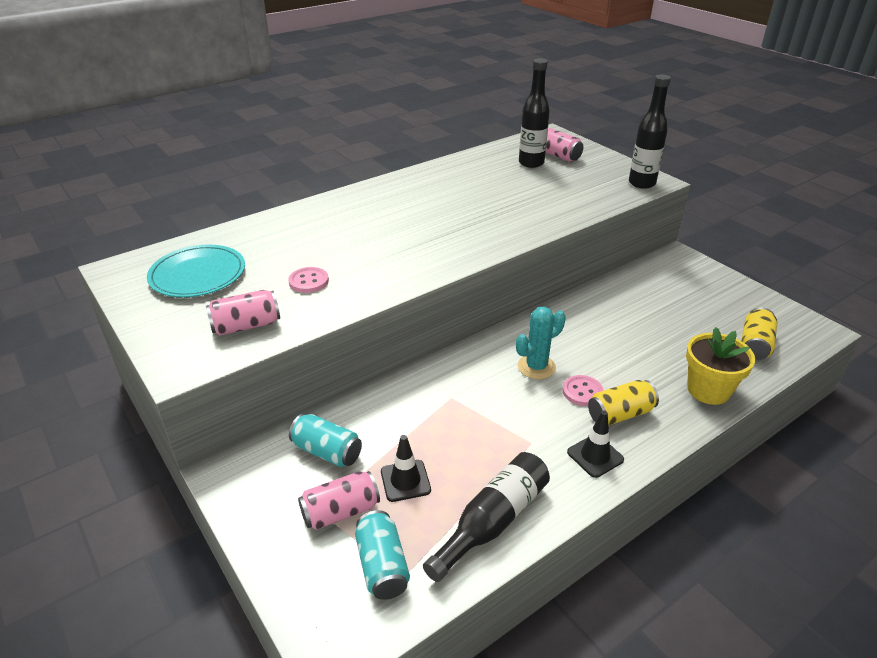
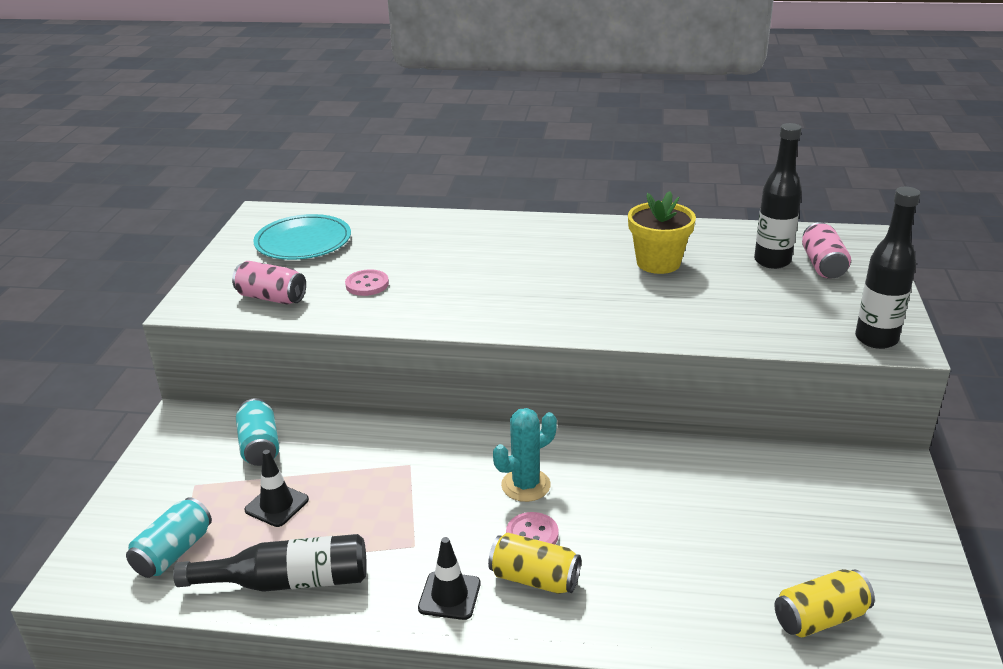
camera: 45 degrees right, 5 degrees down
(340, 511) = (205, 495): pink can -> none
(536, 367) = (526, 485): turquoise cactus -> turquoise cactus turned 45 degrees counterclockwise
(708, 390) = (671, 622): yellow flower pot -> yellow flower pot (658, 263)

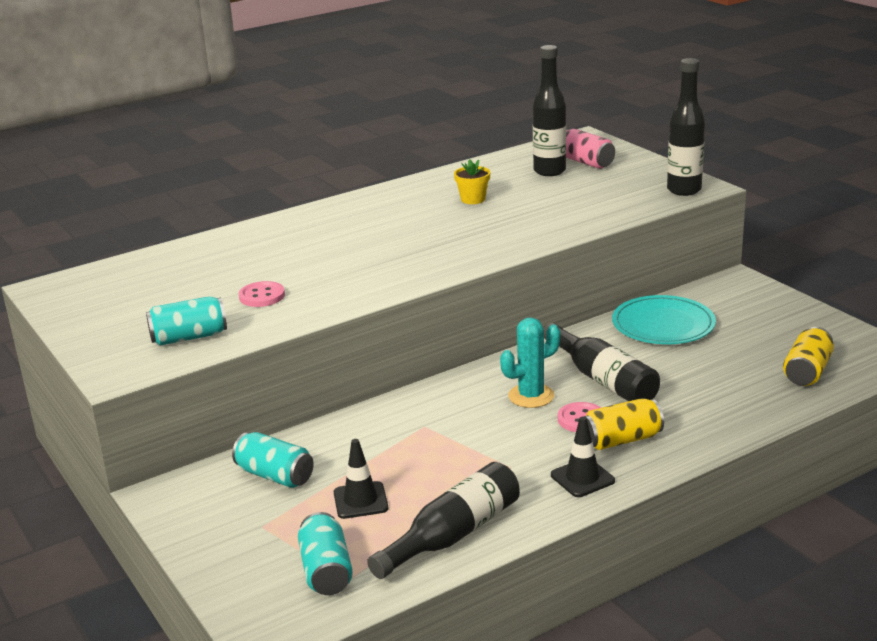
camera: 40 degrees left, 5 degrees down
(271, 298) = (189, 337): pink can -> turquoise can
(303, 241) = (136, 292): turquoise plate -> turquoise plate (663, 325)
(526, 485) = (531, 396): turquoise cactus -> turquoise cactus turned 45 degrees clockwise
(607, 505) = (603, 379): none -> black bottle
(658, 263) = (473, 199): yellow flower pot -> yellow flower pot, size x0.59

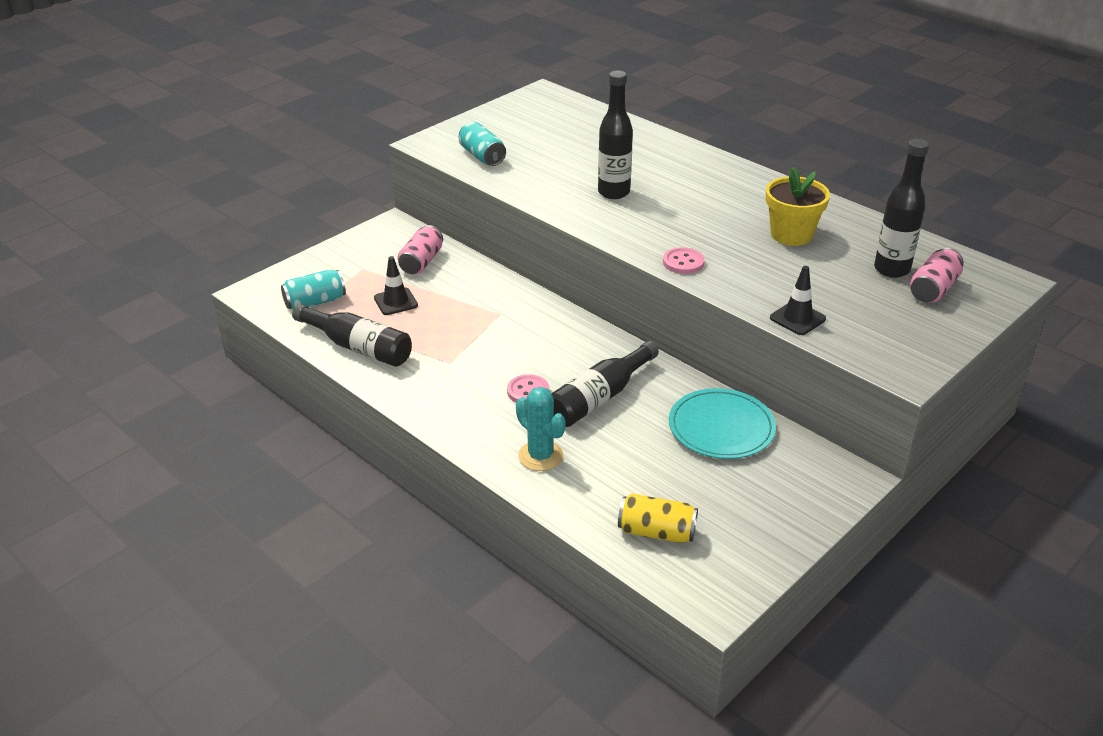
camera: 75 degrees right, 10 degrees up
(262, 296) = (554, 170): pink button -> pink button (683, 262)
(275, 476) = (421, 262): turquoise can -> pink can
(473, 199) = (791, 235): yellow flower pot -> yellow flower pot, size x1.69
(531, 396) = (559, 360): turquoise cactus -> turquoise cactus (540, 456)
(582, 478) = (439, 400): black traffic cone -> black traffic cone (797, 318)
(621, 440) = (499, 416): yellow can -> none
(684, 190) = (889, 360): black bottle -> black bottle (614, 192)

